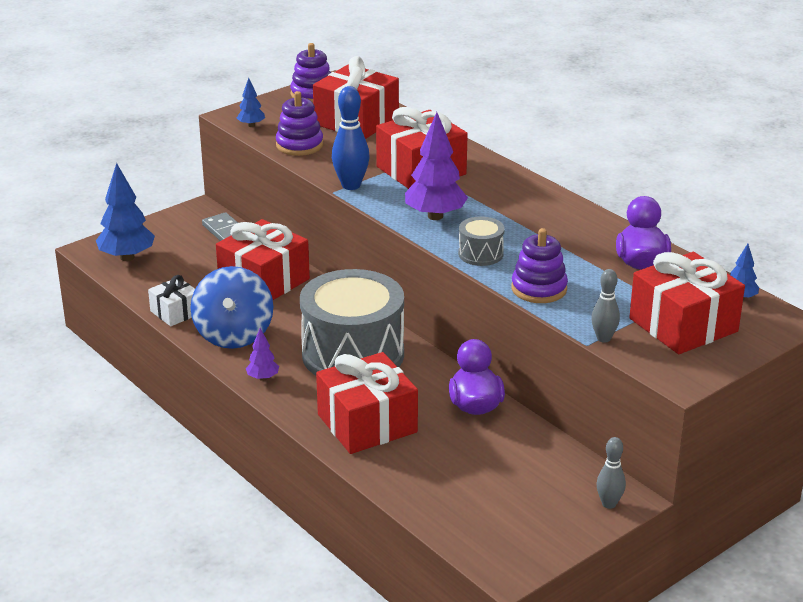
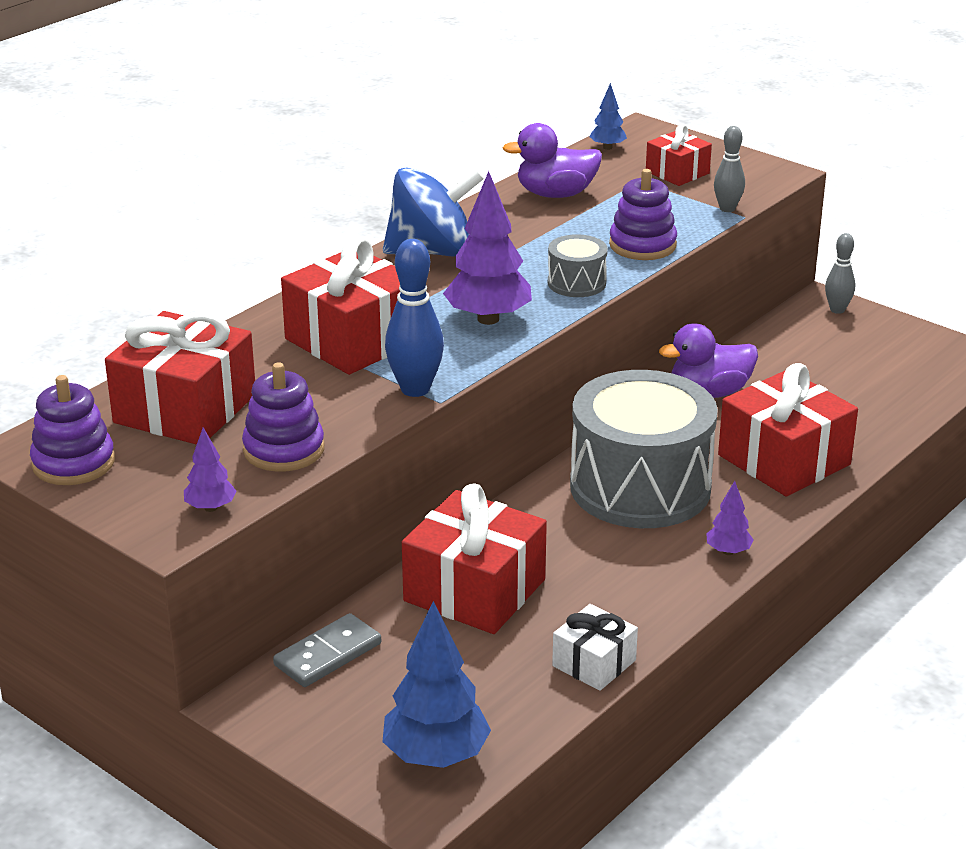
camera: 100 degrees left, 0 degrees up
(234, 335) = (634, 594): blue spinning top -> blue spinning top (432, 252)
(251, 125) = (210, 508): blue tree -> purple tree
(683, 325) = (677, 172): red gift -> red gift, size x0.55

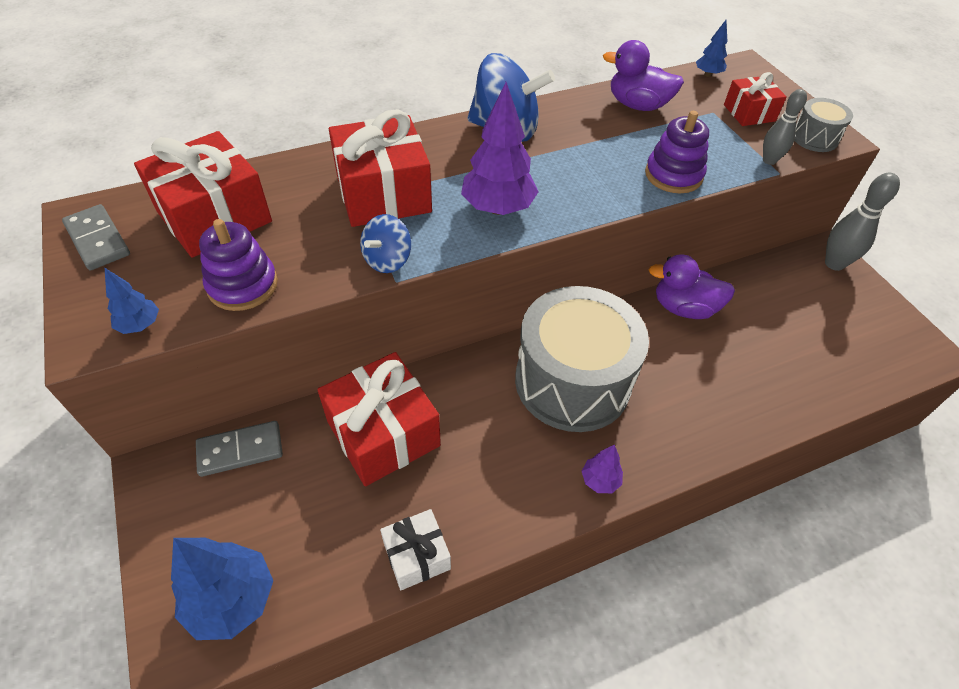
camera: 25 degrees right, 20 degrees up
(73, 463) = (98, 240): purple stacking toy -> grey domino
(210, 508) = (140, 325): purple tree -> blue tree
(415, 389) = (387, 260): blue bowling pin -> blue spinning top
(576, 283) = (593, 196): grey drum -> grey drum (814, 138)
(784, 460) = (704, 400): red gift -> none
(837, 310) = (834, 264): grey bowling pin -> grey bowling pin, size x1.58

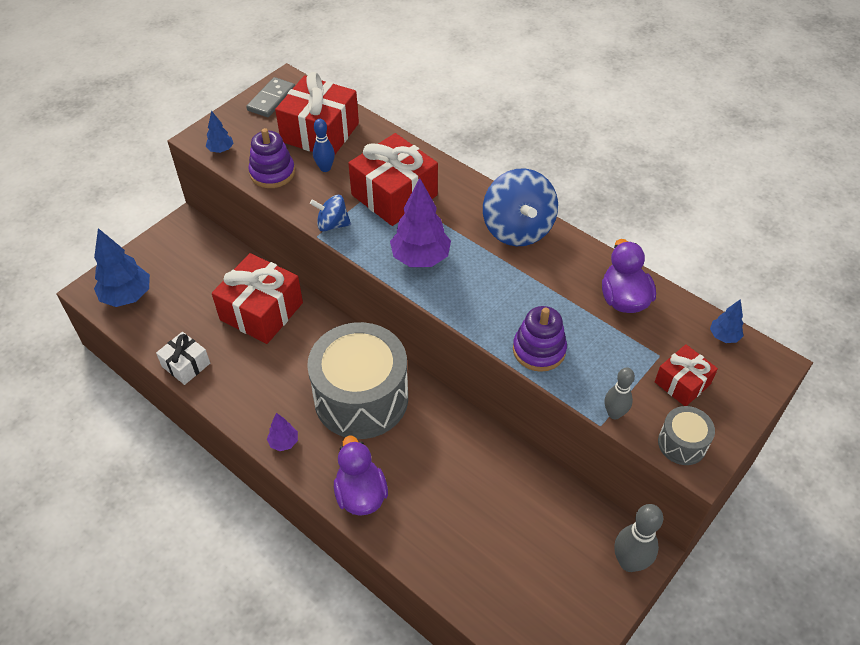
camera: 65 degrees right, 0 degrees up
(240, 450) = (216, 251): grey domino -> none
(284, 233) = (325, 168): none -> blue bowling pin
(684, 308) = (484, 450): purple duck -> purple duck (361, 494)

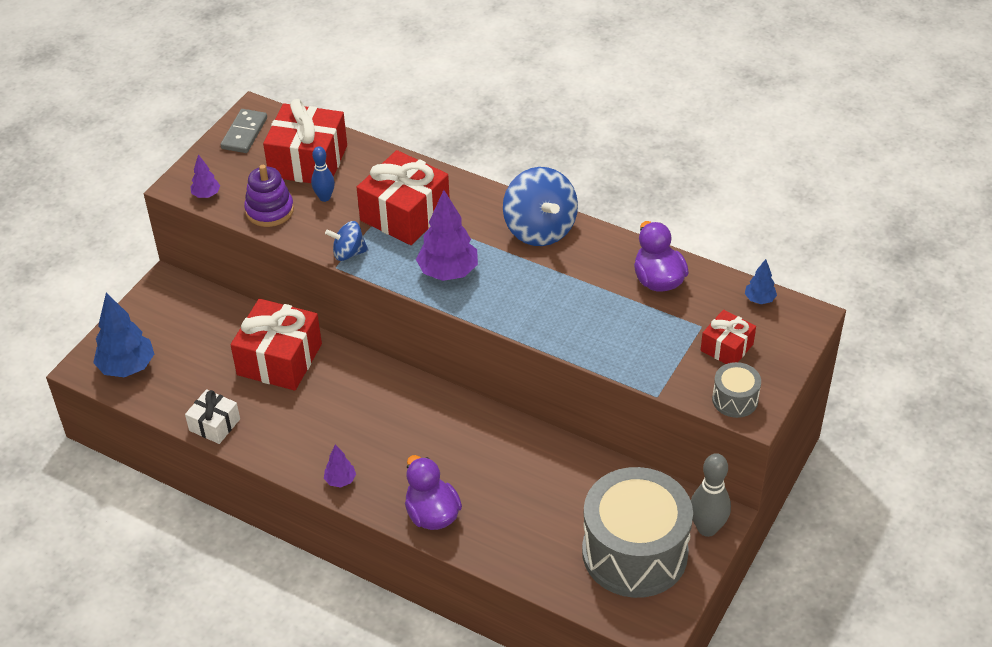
camera: 10 degrees left, 5 degrees down
(221, 150) = (206, 195): blue tree -> purple tree
(361, 398) = (409, 426): grey drum -> grey drum (634, 552)
(539, 350) = (585, 339): purple stacking toy -> none
(614, 413) = (667, 384): grey bowling pin -> none

